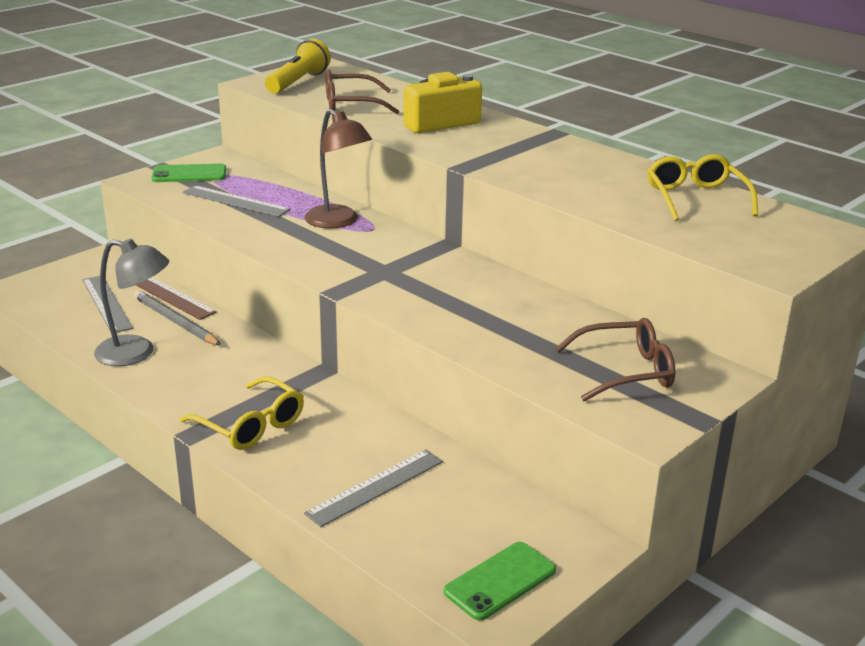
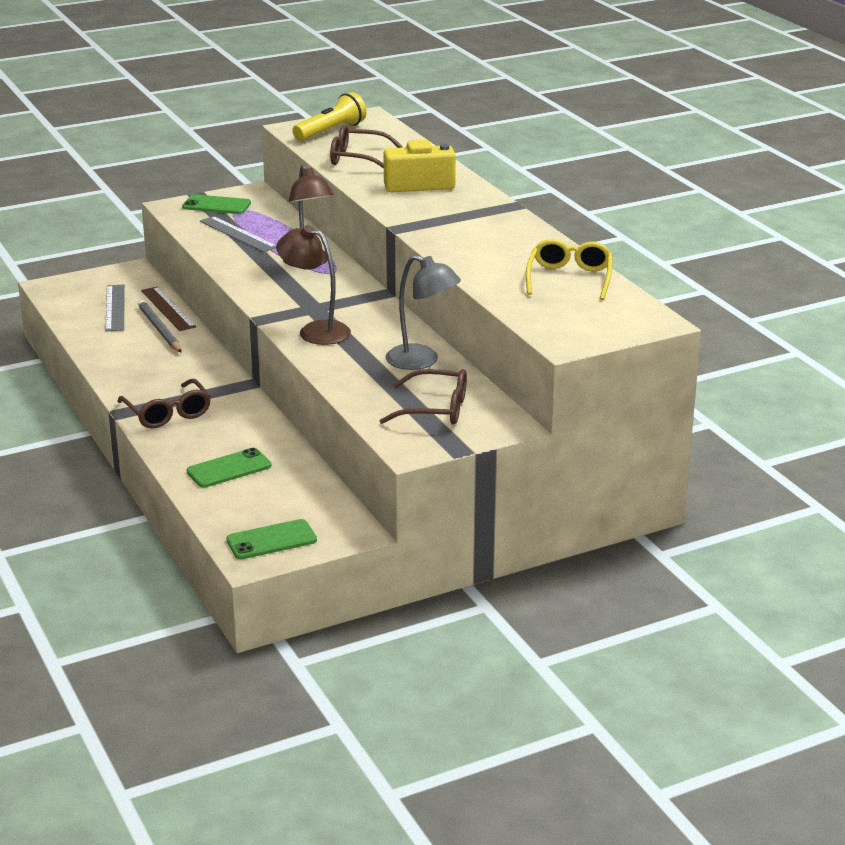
camera: 20 degrees right, 0 degrees up
(136, 353) = (115, 349): grey lamp -> grey lamp (422, 361)
(251, 425) = (168, 413): yellow glasses -> brown glasses
(376, 487) = (229, 469): grey ruler -> green phone
(408, 297) = (315, 330): none -> brown lamp

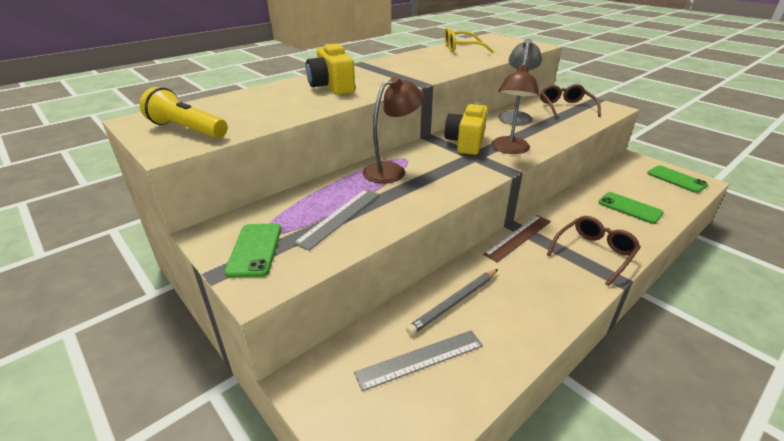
camera: 105 degrees left, 5 degrees up
(168, 309) = (404, 311): brown ruler -> brown ruler (518, 237)
(352, 310) = (466, 142): none -> yellow camera
(357, 159) = (272, 110): brown glasses -> none

